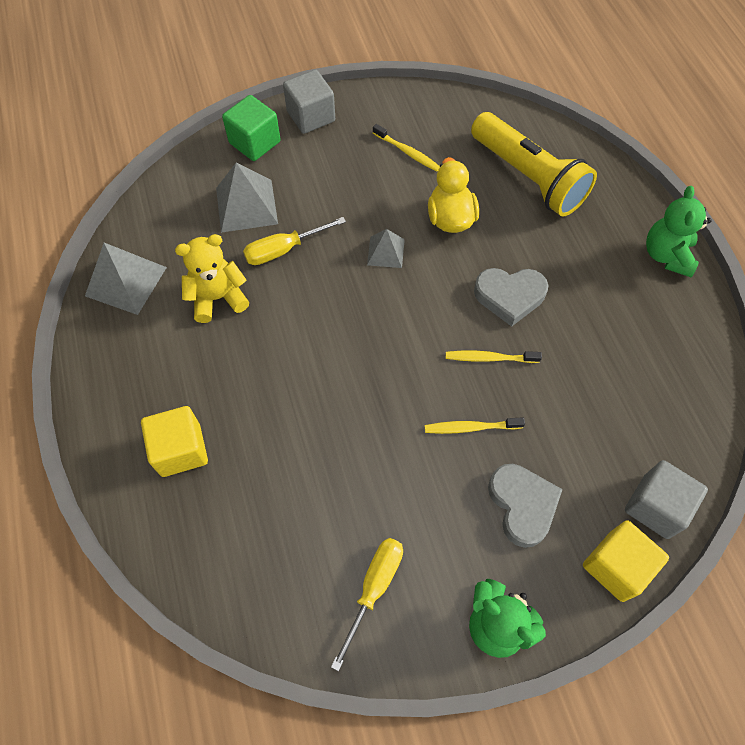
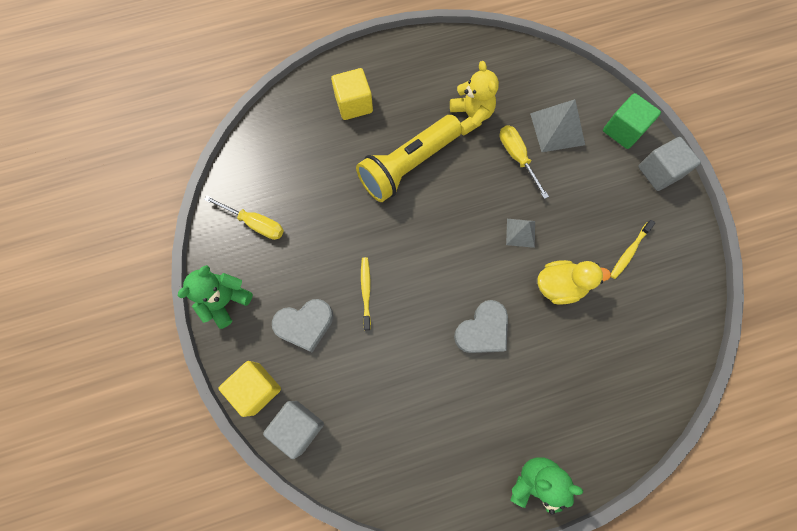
camera: 90 degrees right, 10 degrees up
(126, 281) = (482, 57): grey pyramid -> none
(489, 358) = (424, 309): yellow toothbrush -> none
(509, 296) = (482, 330): grey heart -> grey heart turned 135 degrees counterclockwise
(528, 177) = (614, 358): yellow flashlight -> yellow flashlight (408, 165)

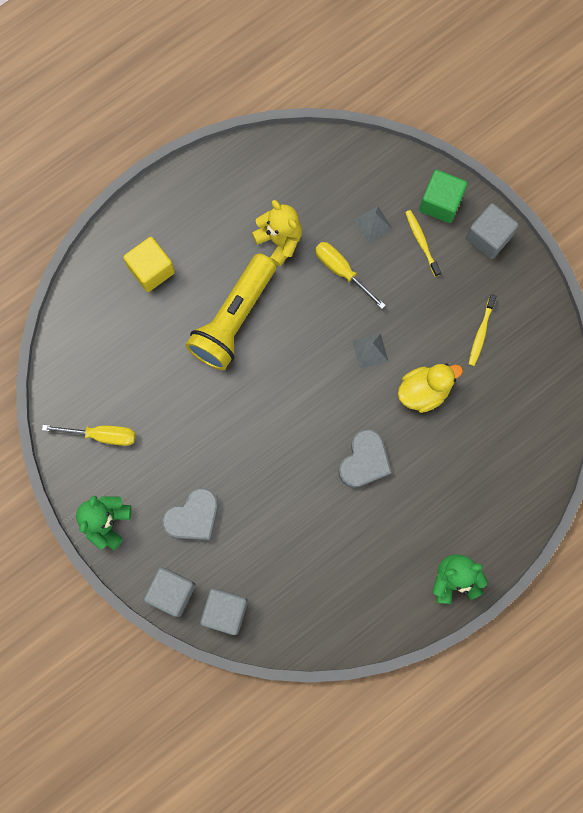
camera: 20 degrees left, 5 degrees up
(256, 388) = (171, 592): yellow cube -> grey cube
(366, 291) = (239, 464): yellow toothbrush -> yellow toothbrush (421, 242)
(557, 129) = (373, 224): grey pyramid -> grey pyramid, size x0.59

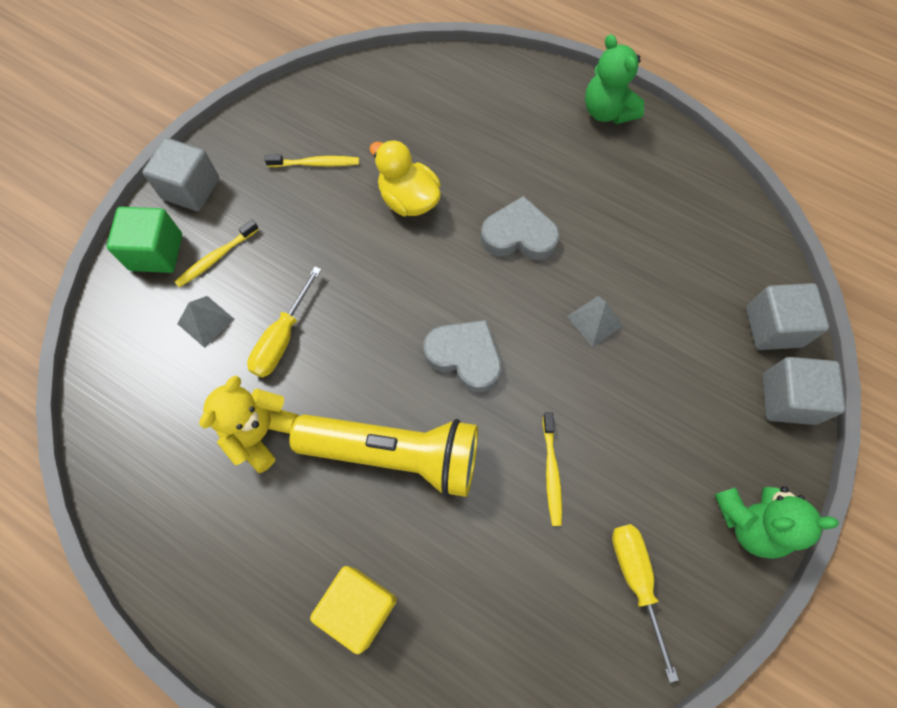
camera: 110 degrees left, 10 degrees down
(185, 412) = (551, 472): none -> yellow toothbrush
(193, 517) = (683, 408): grey heart -> grey heart (465, 356)
(370, 351) = (379, 271): grey pyramid -> grey pyramid (595, 320)

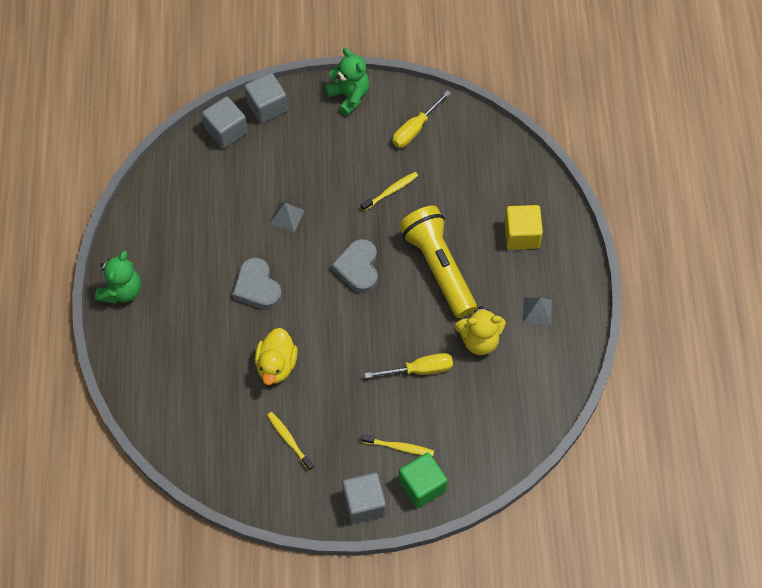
camera: 125 degrees left, 5 degrees down
(206, 321) = (442, 419): grey pyramid -> grey pyramid (537, 311)

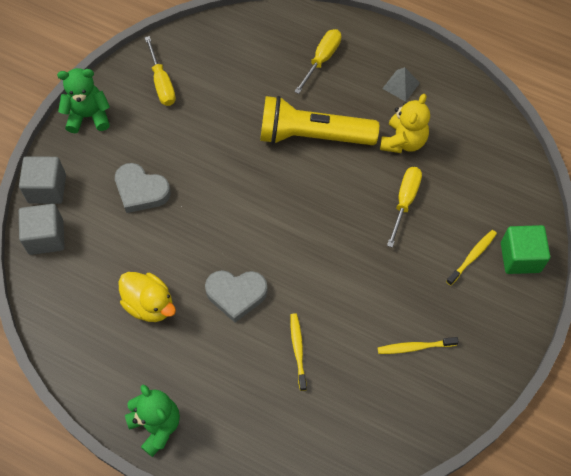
camera: 60 degrees left, 0 degrees up
(276, 365) = (329, 319): yellow duck -> yellow duck (149, 305)
(286, 217) = (178, 231): grey pyramid -> none
(358, 268) = (272, 199): grey heart -> grey heart (141, 191)
(364, 503) = (513, 314): grey cube -> none
(390, 191) = (211, 133): yellow toothbrush -> yellow toothbrush (298, 350)
(521, 235) = (322, 59): yellow cube -> yellow screwdriver

